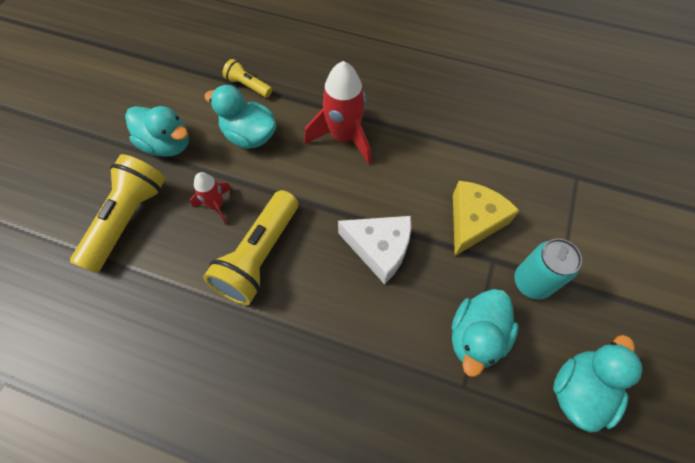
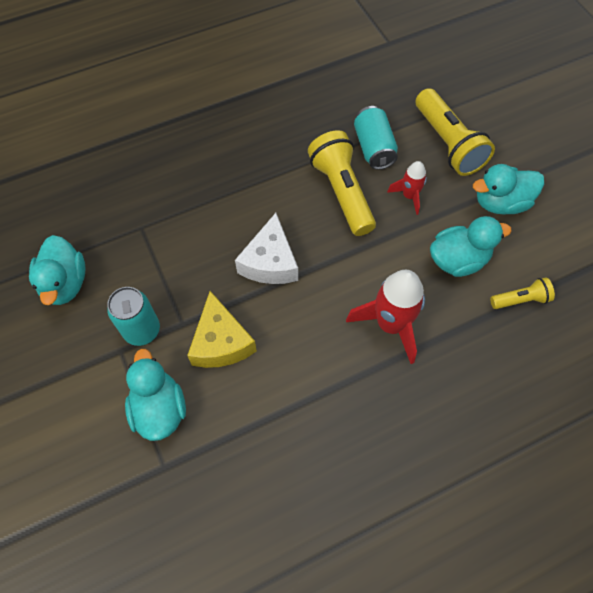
camera: 135 degrees right, 0 degrees up
(183, 272) = (373, 148): none -> turquoise can
(379, 249) = (270, 262): white cheese -> white cheese turned 60 degrees counterclockwise
(476, 337) = (155, 261): turquoise duck -> turquoise duck (159, 409)

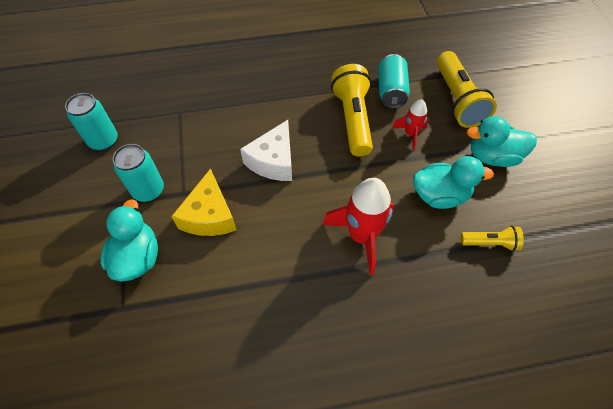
camera: 15 degrees right, 5 degrees down
(65, 283) = (104, 141): turquoise duck -> turquoise can

